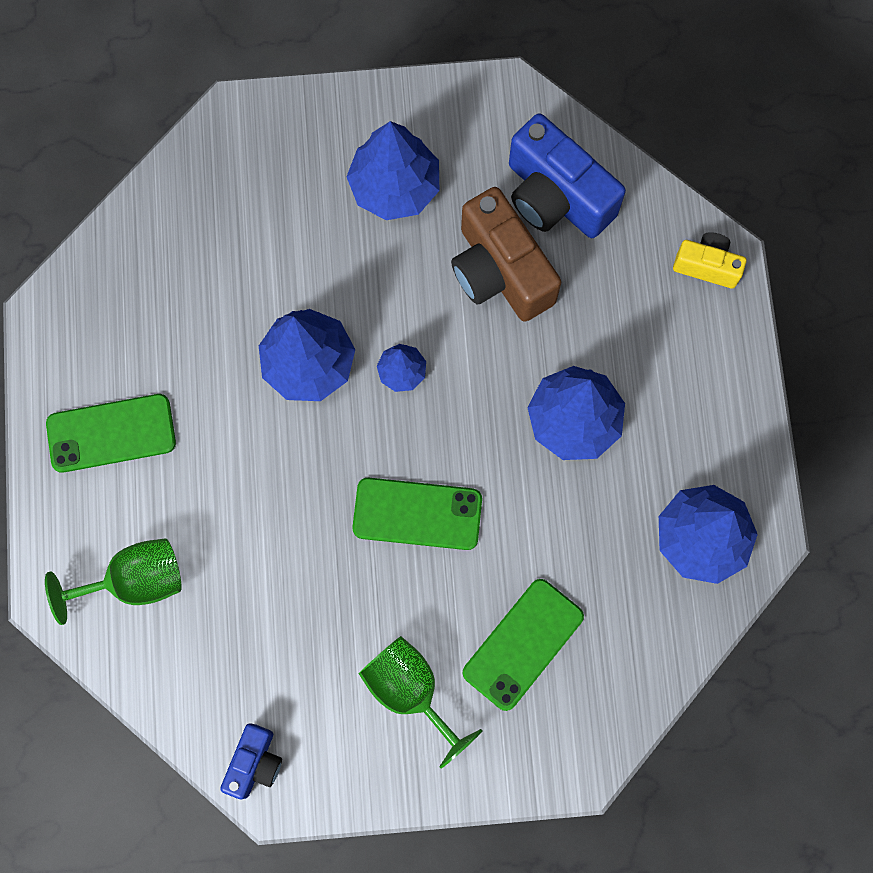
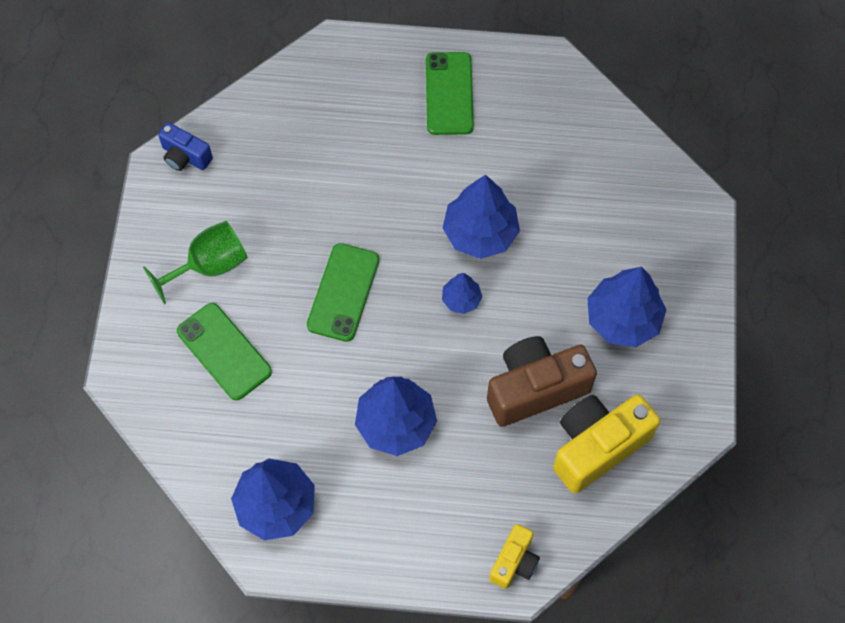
camera: 100 degrees right, 10 degrees down
(135, 581) = (335, 97): green goblet -> none
(556, 196) = (597, 446): blue camera -> yellow camera

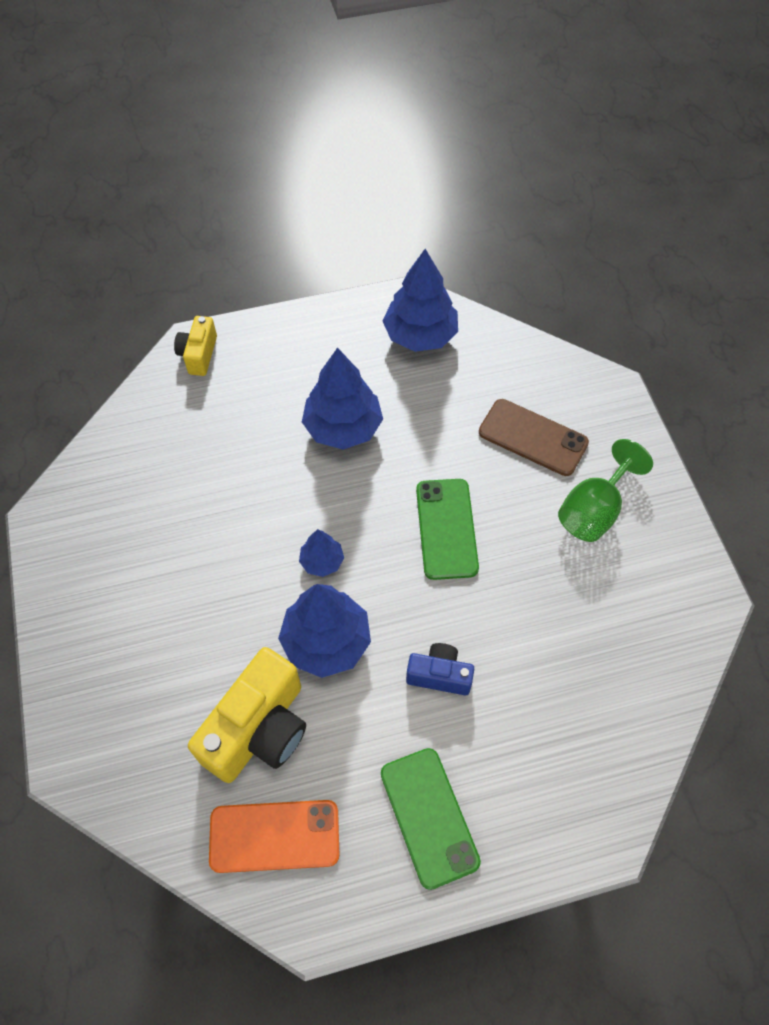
camera: 160 degrees right, 5 degrees down
(185, 156) = (692, 618): blue camera -> blue camera (439, 675)
(224, 351) = (533, 438): green phone -> brown phone
(535, 389) = (218, 498): brown camera -> none
(561, 116) = (274, 836): none -> orange phone
(597, 446) = (144, 466): yellow camera -> yellow camera (259, 729)
(623, 319) = (142, 597): blue tree -> none

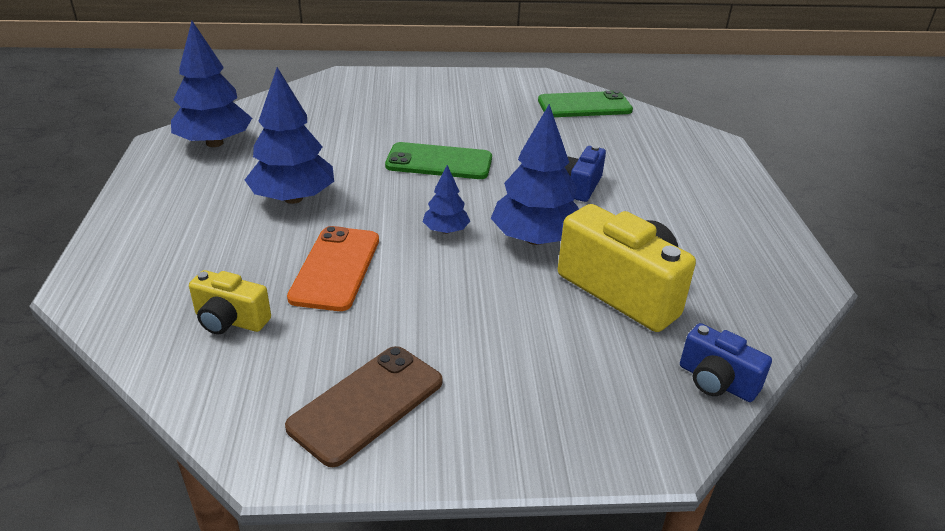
camera: 80 degrees left, 25 degrees down
(146, 813) = (716, 381): none -> blue camera
(199, 355) = (107, 284): yellow camera -> yellow camera (230, 320)
(274, 836) = (732, 293): orange phone -> orange phone (336, 268)
(429, 817) = (706, 209): green phone -> green phone (584, 106)
(533, 438) = (368, 112): brown phone -> brown phone (367, 404)
(593, 510) = (451, 101): green goblet -> none

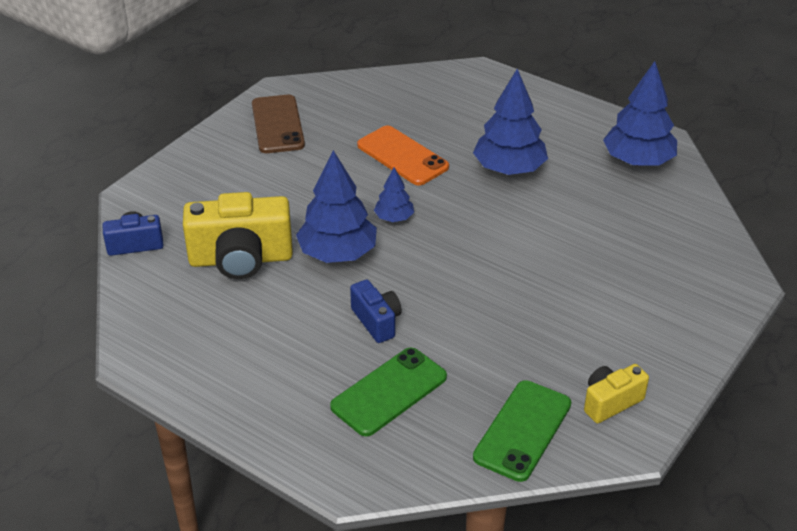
camera: 130 degrees right, 5 degrees up
(230, 320) = (393, 106): yellow camera -> yellow camera (610, 402)
(439, 162) = (496, 262): green phone -> green phone (389, 392)

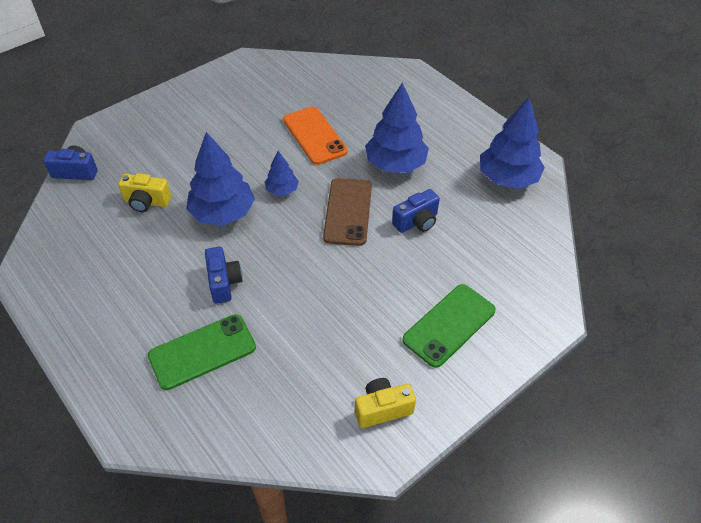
camera: 15 degrees right, 10 degrees up
(241, 259) = (146, 202): yellow camera -> yellow camera, size x0.54
(277, 125) = (231, 90): brown phone -> brown phone (348, 211)
(522, 430) = (294, 418): green phone -> green phone (449, 325)
(560, 221) = (416, 222): none -> blue camera

